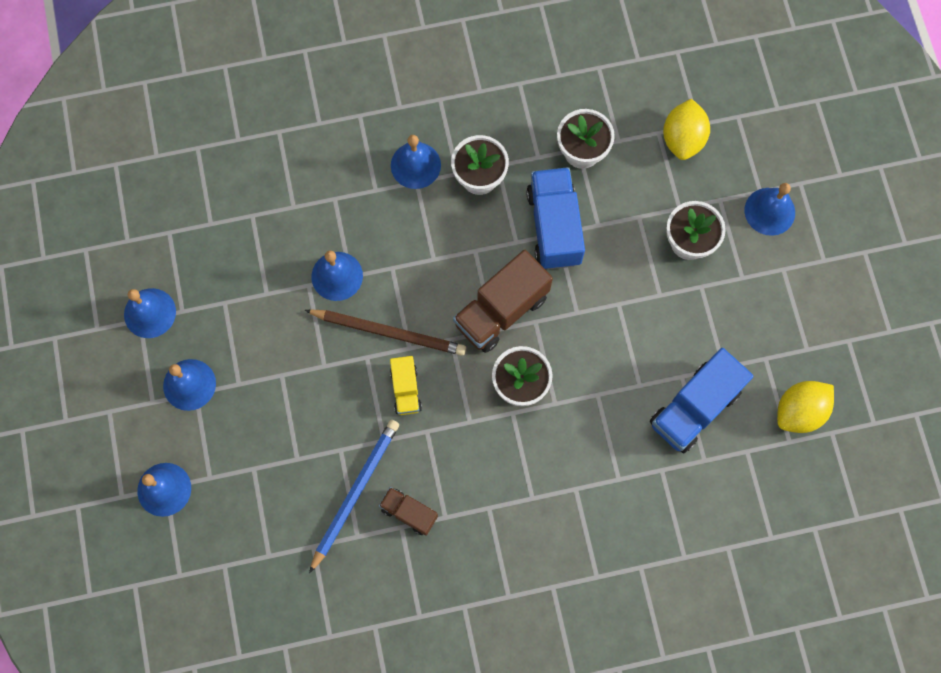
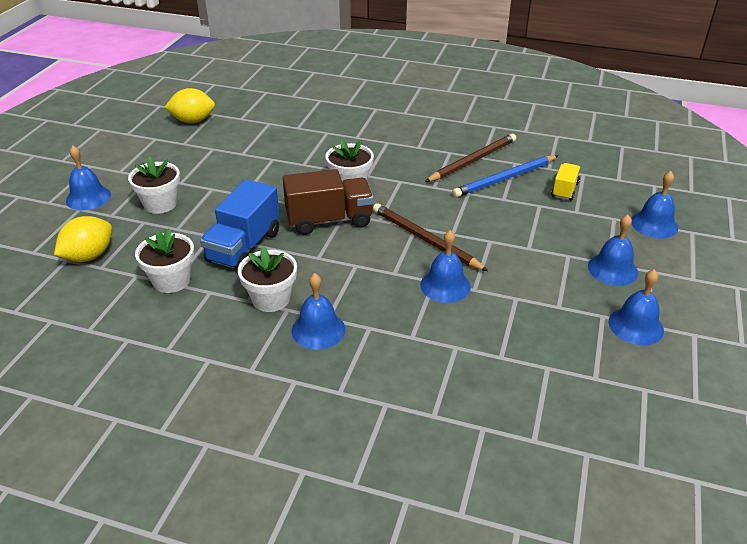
camera: 150 degrees left, 35 degrees down
(406, 390) = (434, 208): yellow truck -> yellow truck (564, 190)
(409, 513) = (472, 160): brown truck -> brown pencil
(694, 408) = (250, 140): blue truck -> none

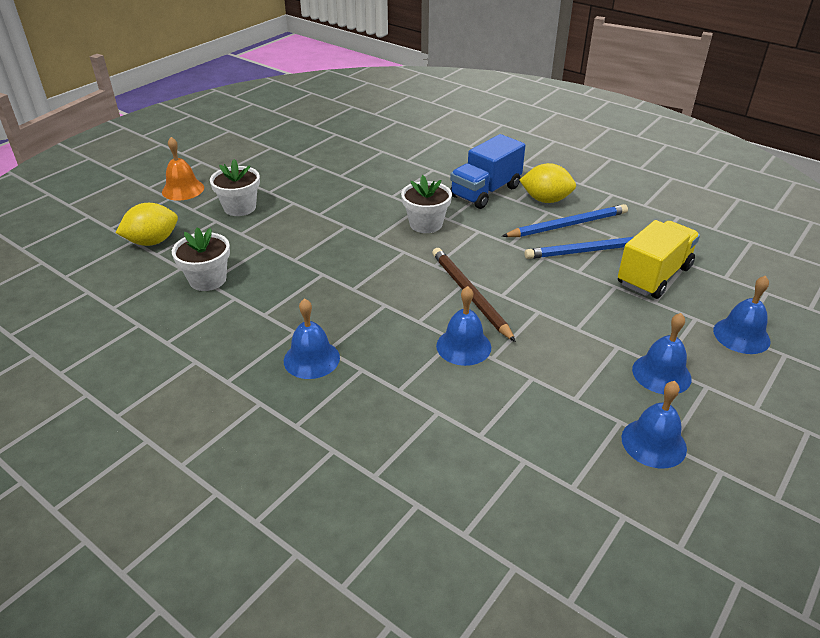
camera: 20 degrees right, 0 degrees up
(88, 197) = (183, 189): blue bell -> orange bell
(193, 121) = (313, 137): yellow lemon -> yellow lemon (545, 200)
(244, 247) = (290, 263): blue truck -> blue truck (485, 192)
(271, 299) = (285, 318): white flower pot -> none
(329, 220) = (385, 255): brown truck -> none
(472, 160) = (567, 225): brown pencil -> blue pencil
(564, 190) = (653, 276): yellow truck -> yellow truck, size x1.82

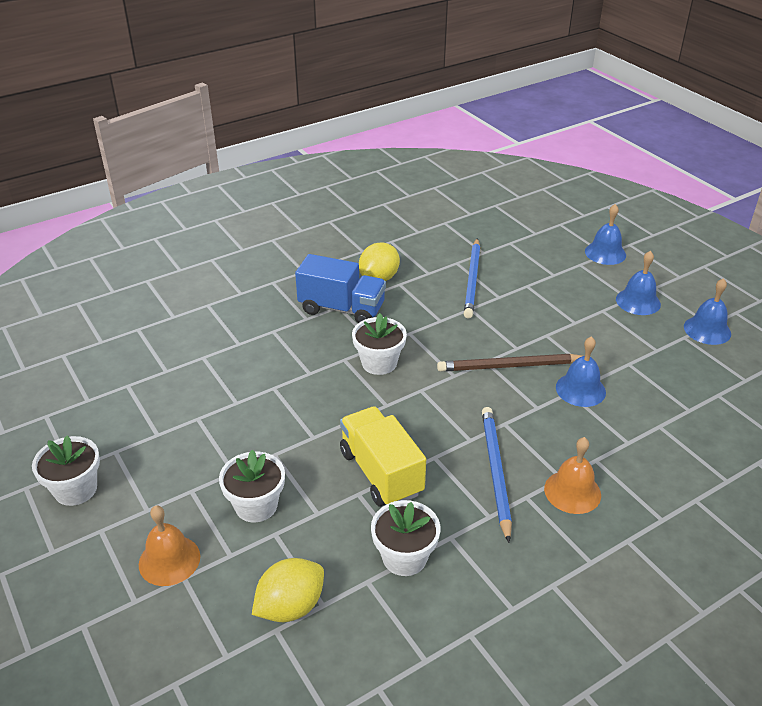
camera: 70 degrees left, 0 degrees up
(152, 241) = (290, 606): yellow lemon -> yellow lemon turned 60 degrees clockwise
(232, 145) = (75, 489): none -> white flower pot
(311, 359) = (572, 491): blue bell -> orange bell
(485, 192) = (342, 309): blue truck -> blue truck turned 45 degrees counterclockwise
(567, 225) = (427, 280): blue pencil -> blue pencil (495, 472)
(653, 276) = (521, 263): yellow truck -> yellow truck (381, 473)

